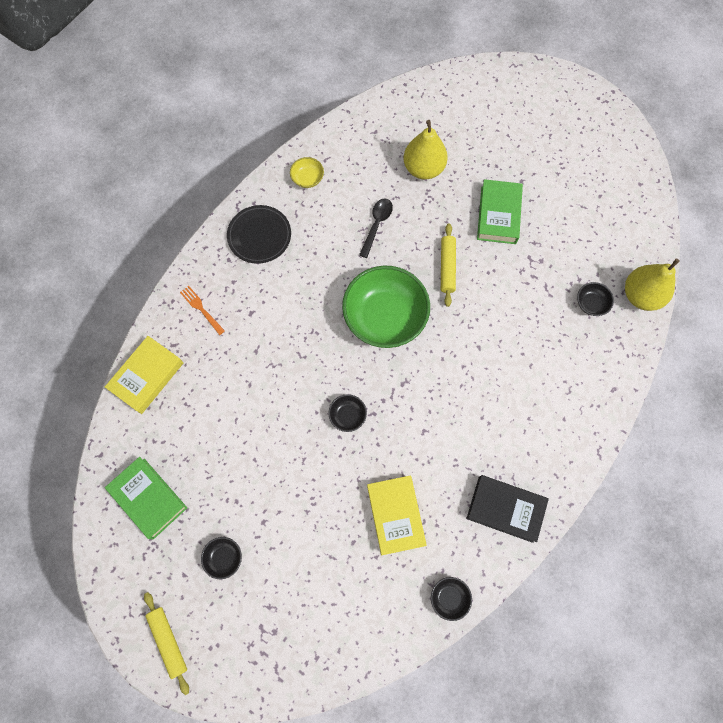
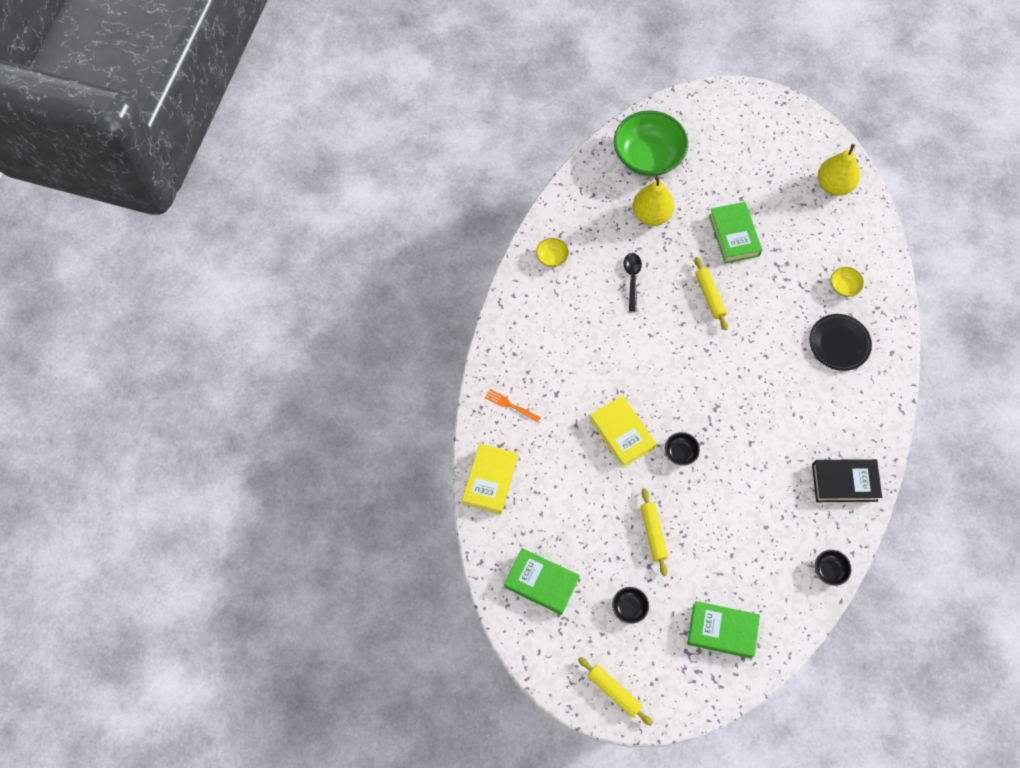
camera: 20 degrees left, 5 degrees down
(259, 236) = (532, 323): black plate -> black plate (839, 343)
(283, 489) = (653, 533): none -> yellow rolling pin
(308, 619) = (722, 630): none -> green book
(385, 316) = (675, 357): green bowl -> green bowl (648, 156)
(395, 515) = (757, 520): yellow book -> yellow book (622, 433)
(591, 303) = (844, 286): black bowl -> yellow bowl
(641, 295) = (882, 266): yellow pear -> yellow pear (833, 185)

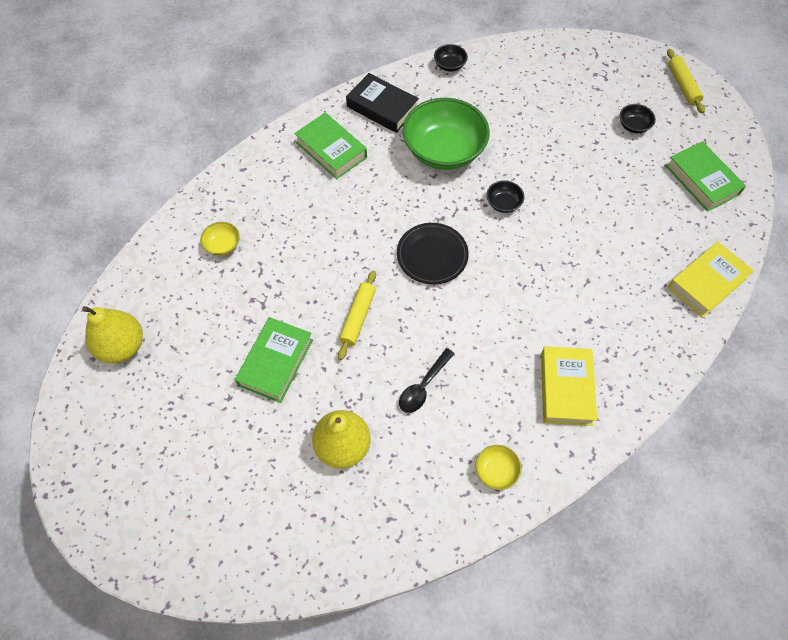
camera: 145 degrees left, 5 degrees down
(511, 405) = (645, 338): orange fork -> none
(622, 433) = (547, 248): yellow book -> yellow book (566, 388)
(648, 156) = (283, 526): green bowl -> green bowl (444, 151)
(653, 533) = (575, 161): yellow rolling pin -> none
(722, 630) = (567, 75): green book -> green book (331, 150)
(839, 343) = (279, 202): black plate -> black plate (432, 255)

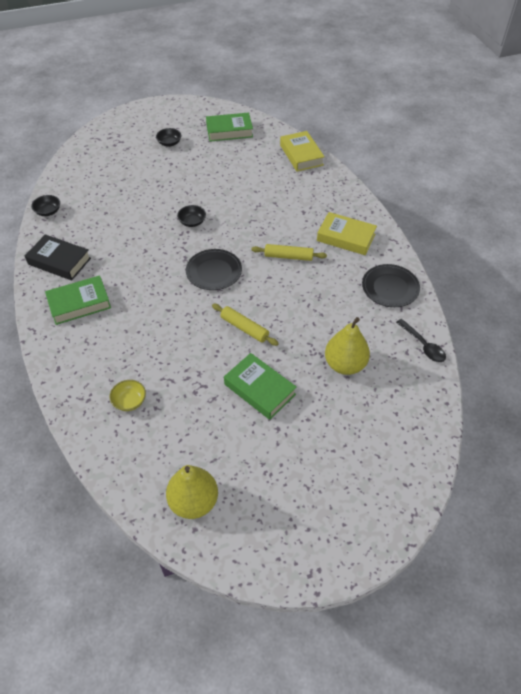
camera: 70 degrees left, 10 degrees down
(382, 107) = (59, 261): black book -> black book turned 60 degrees clockwise
(423, 386) = (316, 306): black spoon -> black spoon (423, 345)
(444, 151) = (126, 238): green bowl -> none
(496, 471) = (390, 288): yellow bowl -> black plate
(682, 85) = (153, 112): yellow rolling pin -> yellow rolling pin (288, 256)

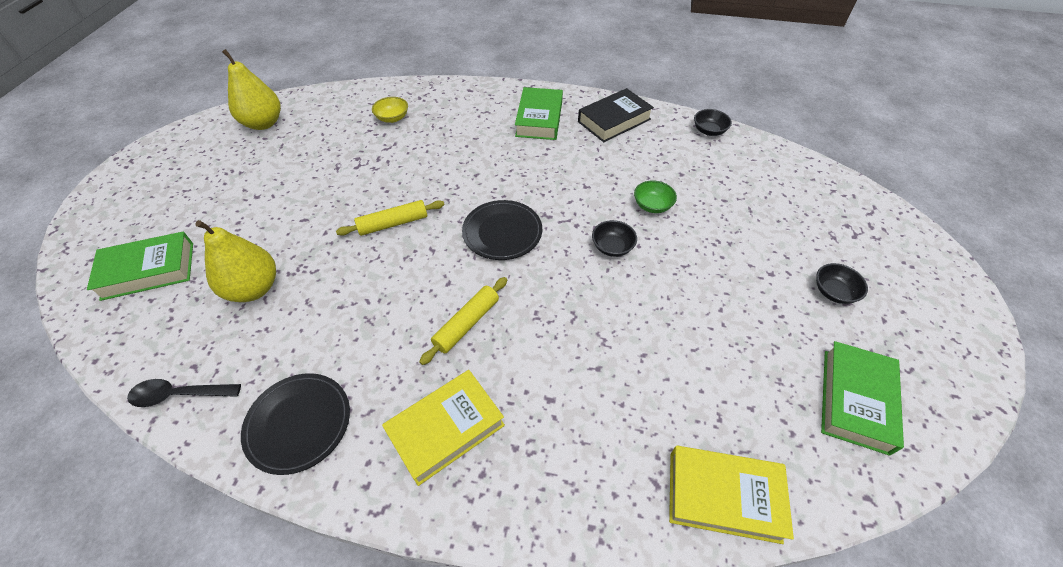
camera: 120 degrees right, 0 degrees up
(145, 216) = (652, 205): none -> green bowl
(260, 389) = (309, 202): green book -> green book (148, 271)

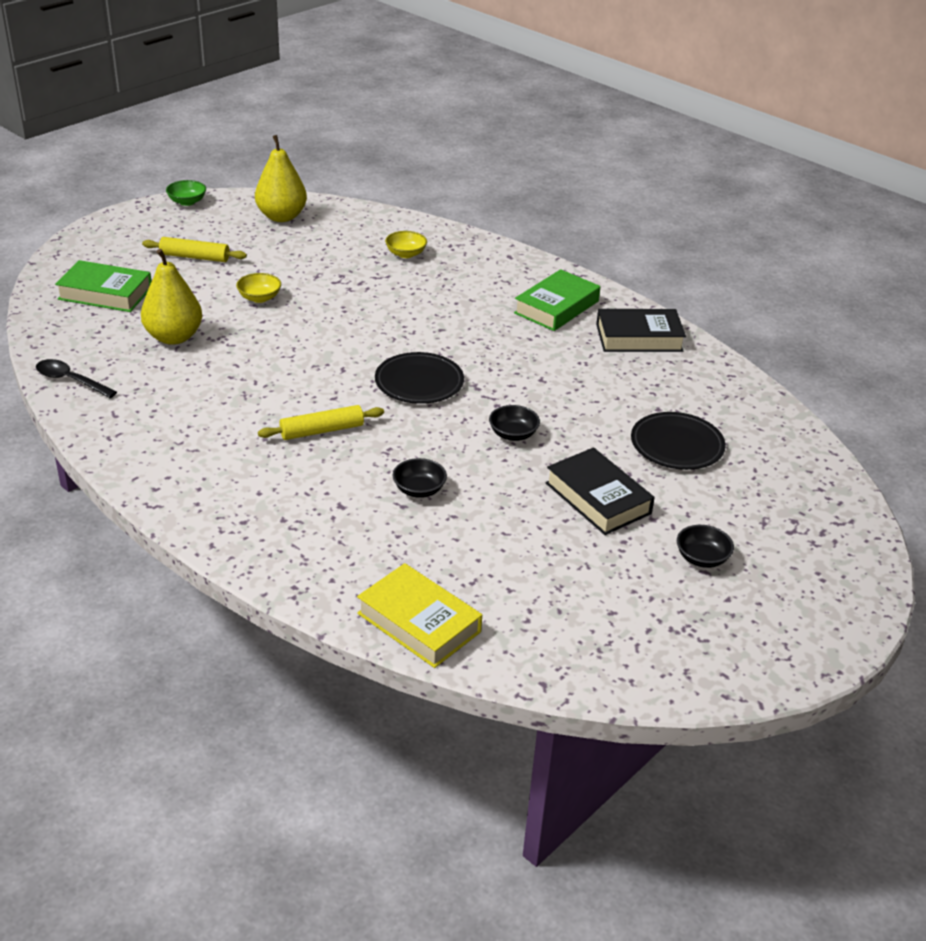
camera: 30 degrees right, 15 degrees down
(299, 424) = (138, 434): black plate -> black plate (677, 445)
(304, 210) = (259, 298): none -> yellow bowl
(393, 223) = (327, 337): yellow rolling pin -> yellow rolling pin (195, 257)
(446, 429) = (241, 485): yellow book -> none
(652, 205) = (593, 421): green bowl -> green bowl (187, 202)
(709, 131) = (739, 386): black bowl -> black bowl (419, 490)
(721, 275) = (597, 498): none -> black book
(855, 400) = (616, 630): green book -> none

